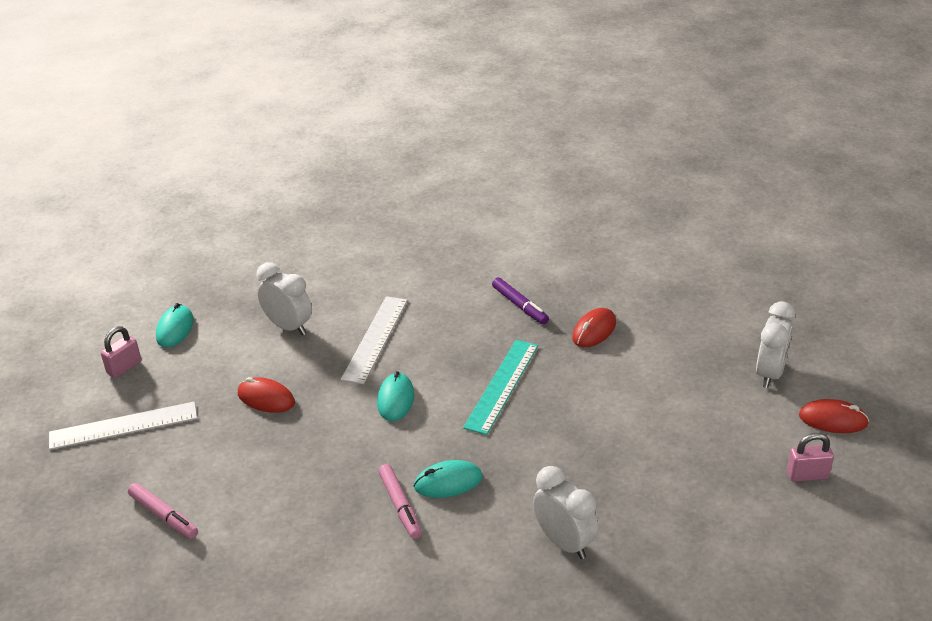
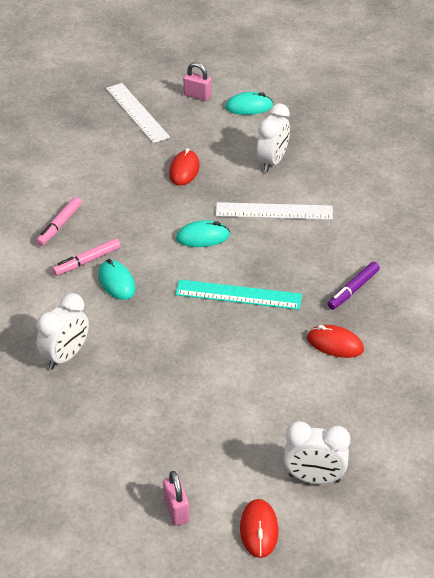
camera: 75 degrees right, 5 degrees up
(164, 516) = (55, 153): pink marker -> pink marker (59, 226)

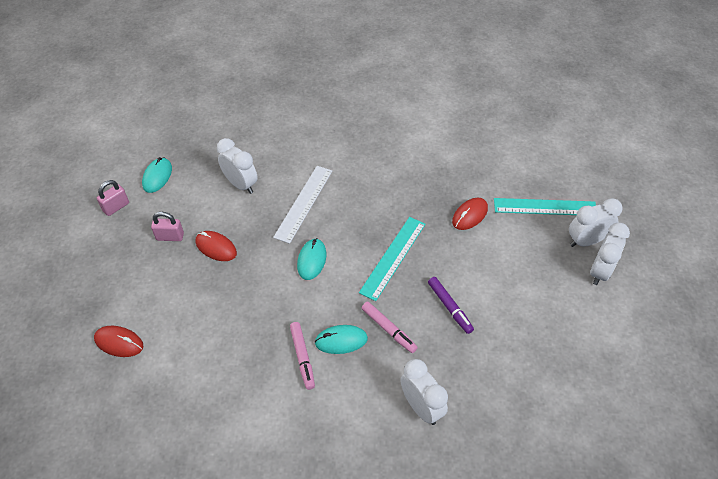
camera: 70 degrees left, 10 degrees up
(59, 226) = (240, 368): pink marker -> pink marker (388, 329)
(137, 112) = (109, 259): white ruler -> none
(176, 510) = (616, 369): pink padlock -> pink padlock (170, 237)
(259, 530) = (643, 320): red mouse -> red mouse (119, 342)
(353, 290) = (416, 185): purple marker -> purple marker (449, 307)
(356, 458) = (586, 241): none -> white clock
(389, 410) = (545, 207): none -> turquoise ruler

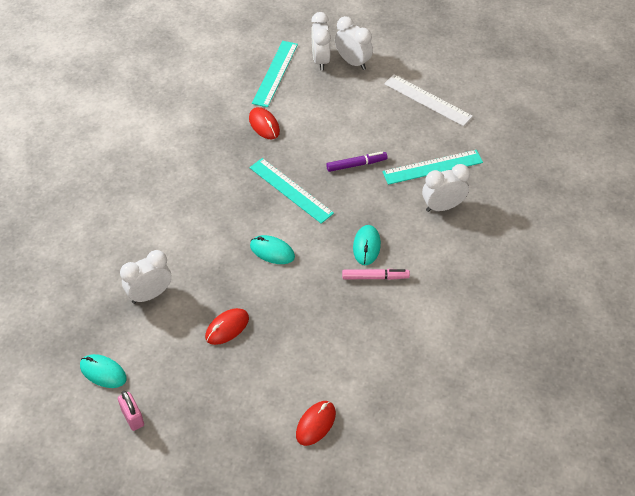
camera: 75 degrees left, 0 degrees up
(170, 237) = (197, 367): pink padlock -> none
(304, 203) = (198, 245): white ruler -> white ruler (427, 100)
(388, 329) = (365, 211): pink marker -> none
(477, 384) = (432, 167): none -> turquoise ruler

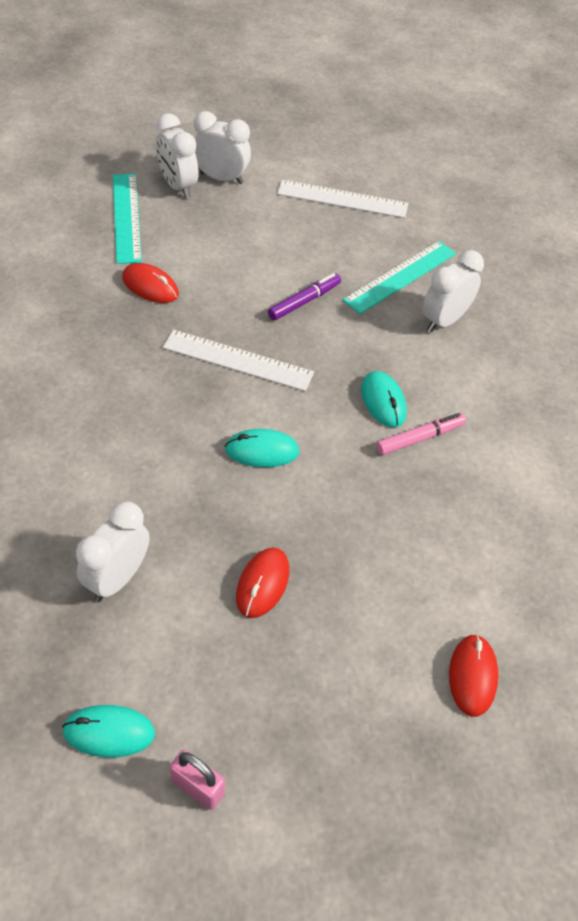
camera: 30 degrees left, 0 degrees up
(291, 190) = (238, 360): turquoise ruler -> white ruler

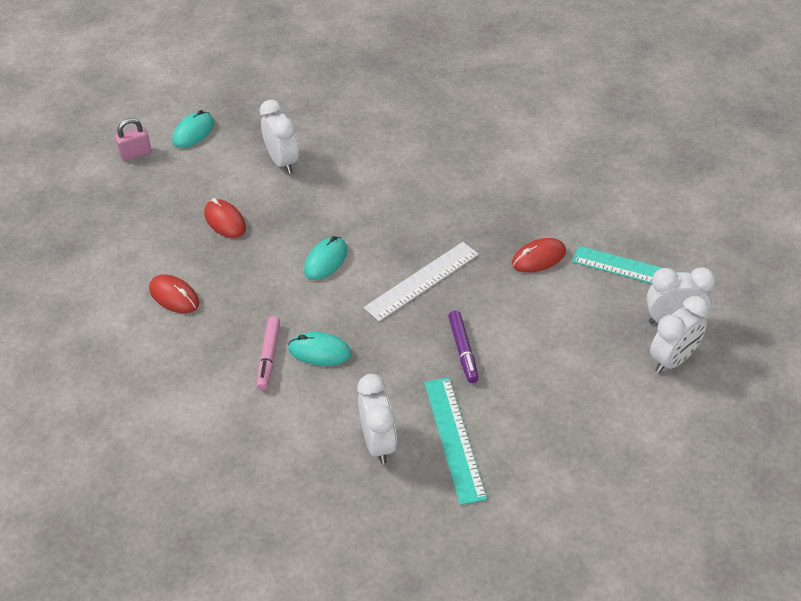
camera: 125 degrees right, 5 degrees down
(342, 199) = (595, 447): white ruler -> none
(472, 676) = (81, 290): red mouse -> red mouse (174, 296)

